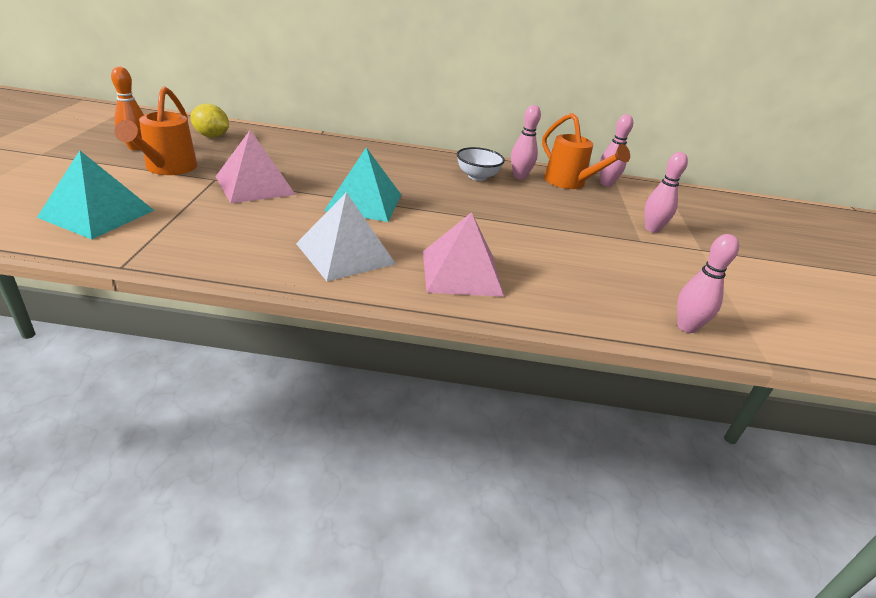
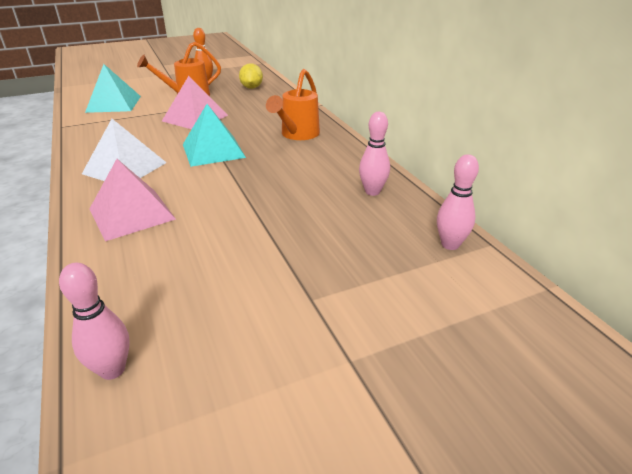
camera: 65 degrees right, 0 degrees up
(477, 176) = (334, 174): white bowl -> none
(569, 183) = (407, 221): orange watering can -> orange watering can (297, 135)
(652, 229) = (358, 303): pink bowling pin -> none

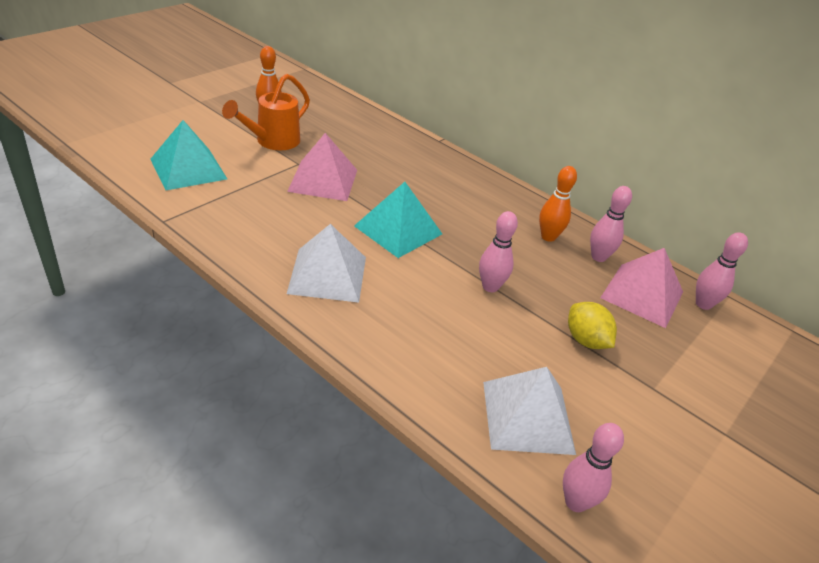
camera: 30 degrees left, 5 degrees up
(132, 214) = (407, 336): pink pyramid -> pink pyramid (642, 294)
(156, 290) = (527, 417): none -> white pyramid
(242, 195) = (490, 287): none -> pink bowling pin
(251, 88) = (337, 118): yellow lemon -> yellow lemon (585, 340)
(297, 135) = (462, 191): orange watering can -> none
(338, 171) = (548, 237): none -> orange bowling pin

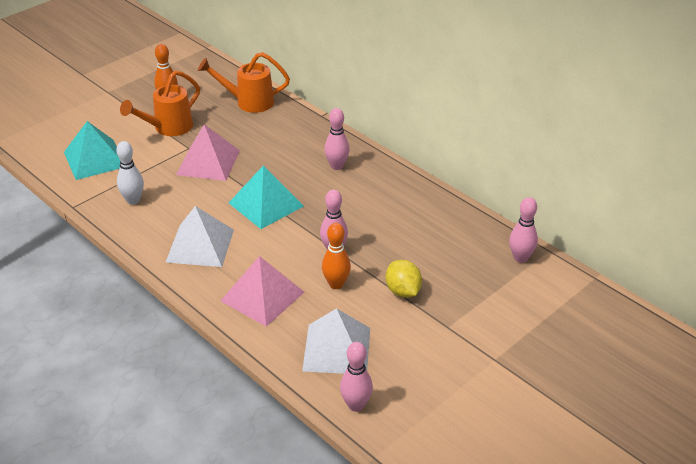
camera: 10 degrees right, 0 degrees up
(238, 217) = (133, 200): none -> white bowling pin
(358, 122) = (249, 102): none -> orange watering can
(548, 237) = (398, 204): orange bowling pin -> orange bowling pin (336, 284)
(598, 257) = (439, 220): pink bowling pin -> pink bowling pin (337, 166)
(642, 294) = (467, 252): pink pyramid -> pink pyramid (262, 296)

